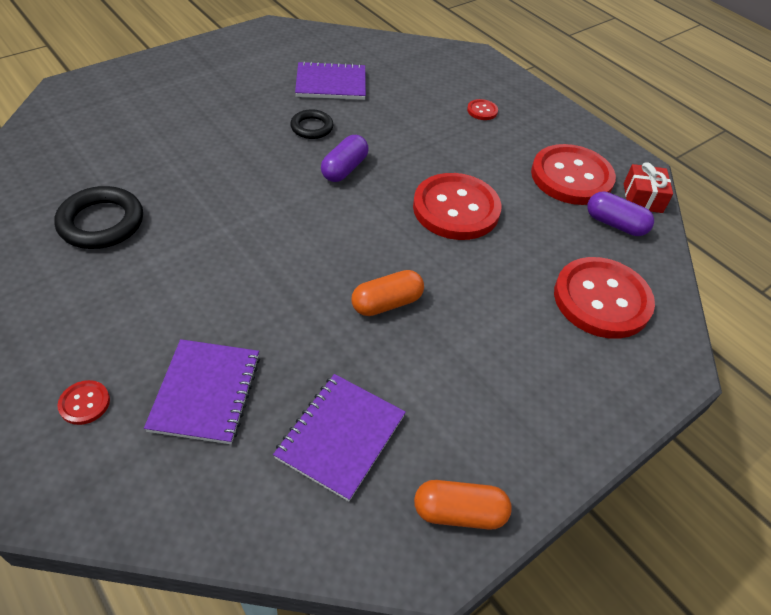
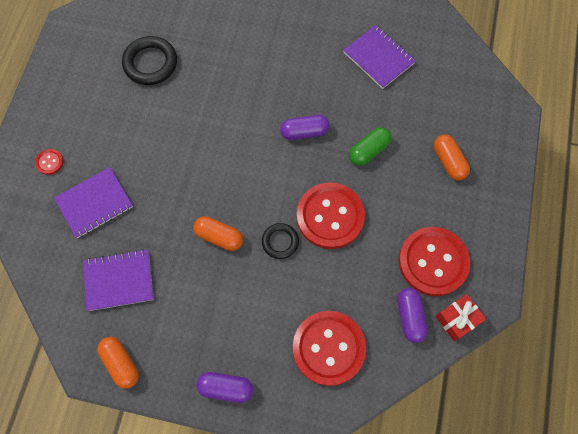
camera: 55 degrees right, 20 degrees up
(312, 127) = (323, 85): black ring -> black ring (280, 242)
(416, 144) = (368, 151): none -> green capsule
(482, 111) = (448, 161): red button -> orange capsule
(581, 418) = (226, 388): none -> purple capsule

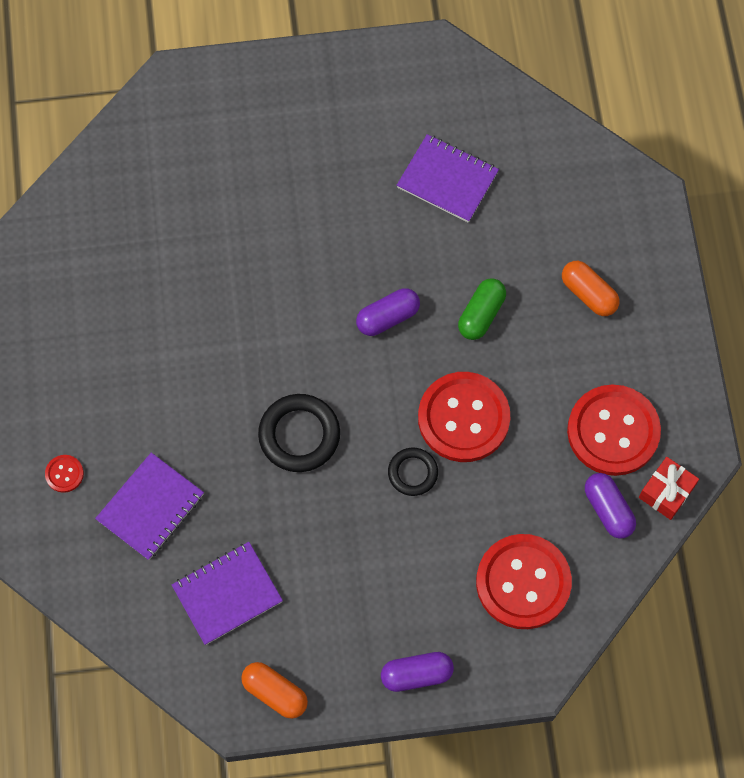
camera: 20 degrees left, 0 degrees up
(150, 63) = (140, 290): black ring -> black ring (299, 435)
(219, 236) = (332, 493): orange capsule -> none

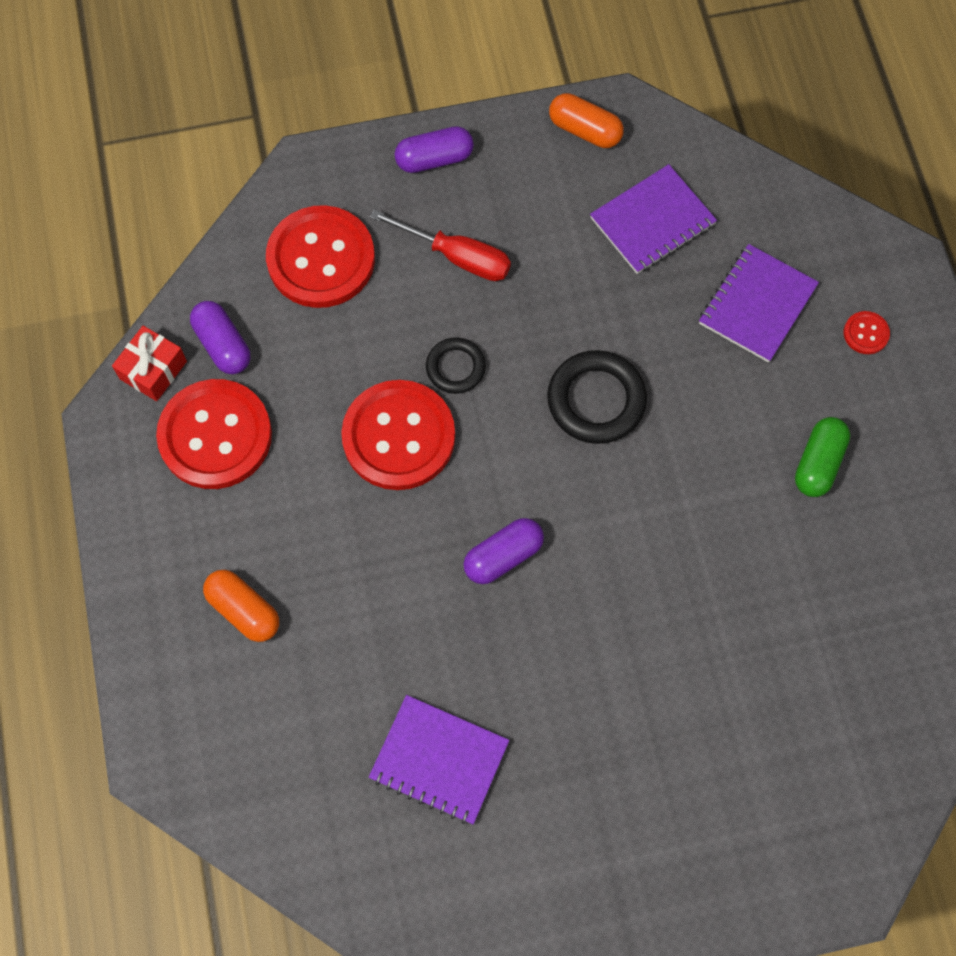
camera: 175 degrees right, 0 degrees up
(403, 574) = (457, 257): none -> red screwdriver
(481, 314) = (383, 570): green capsule -> green capsule (818, 463)

